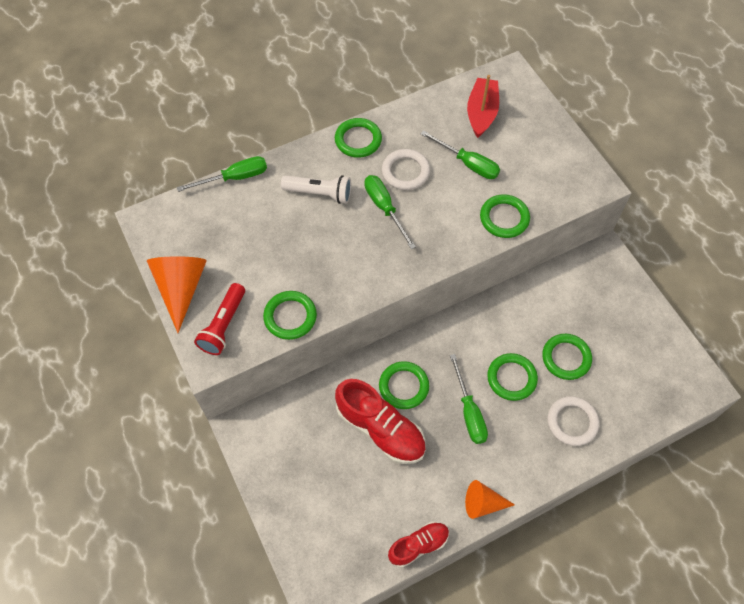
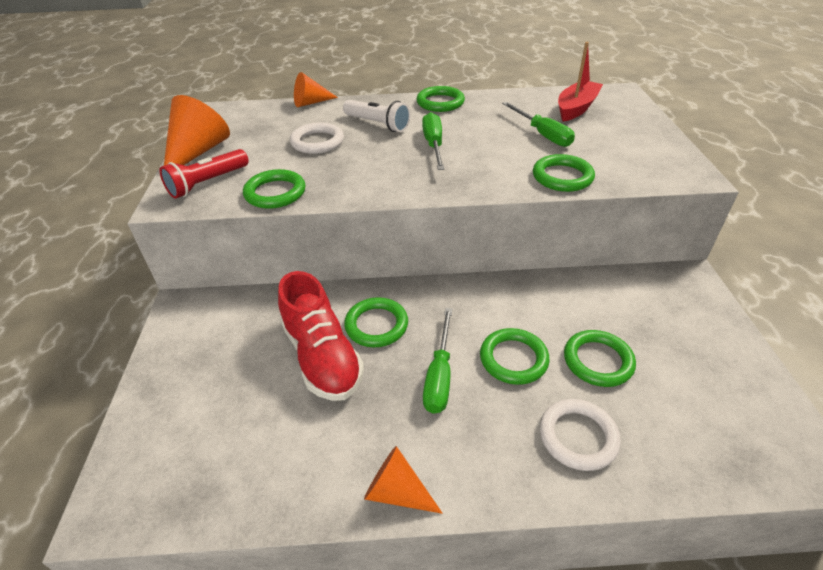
camera: 25 degrees right, 20 degrees down
(234, 178) = (311, 103): green screwdriver -> orange cone
(405, 172) = (472, 127): white ring -> white ring (317, 142)
(418, 545) = (275, 510): red shoe -> none

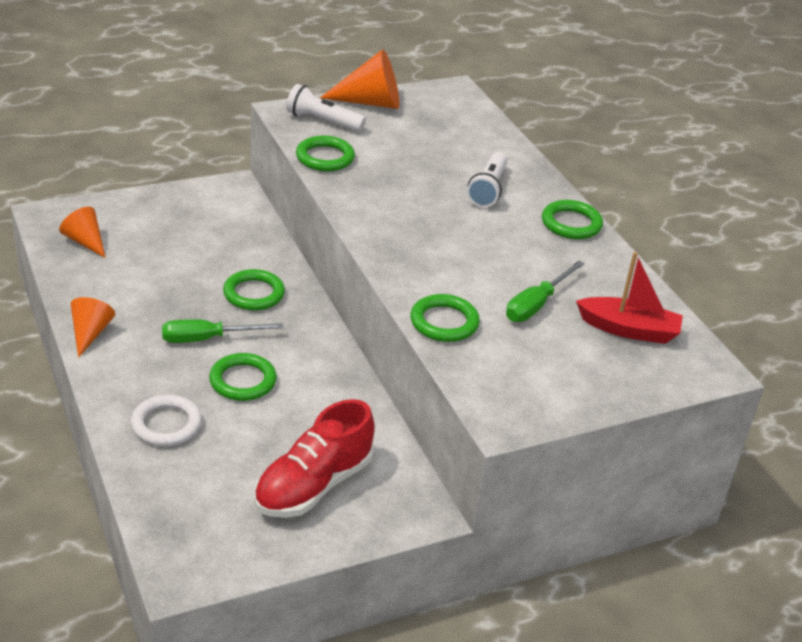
camera: 65 degrees right, 5 degrees down
(207, 183) = (323, 121): red flashlight -> white flashlight
(311, 103) = (510, 139): orange cone -> orange cone (85, 242)
(317, 142) = (427, 160): white ring -> none
(322, 357) = (205, 271): red shoe -> red shoe (313, 485)
(433, 145) = (464, 231): green screwdriver -> none
(598, 361) = (260, 436): green ring -> none

